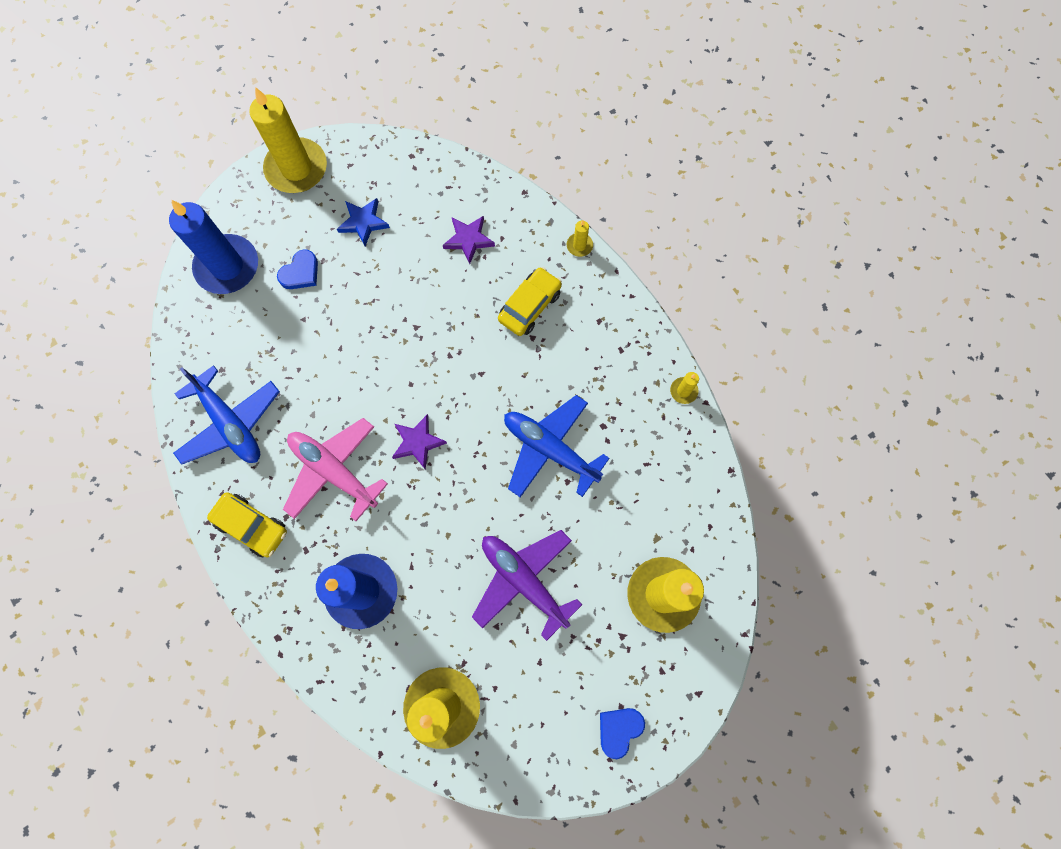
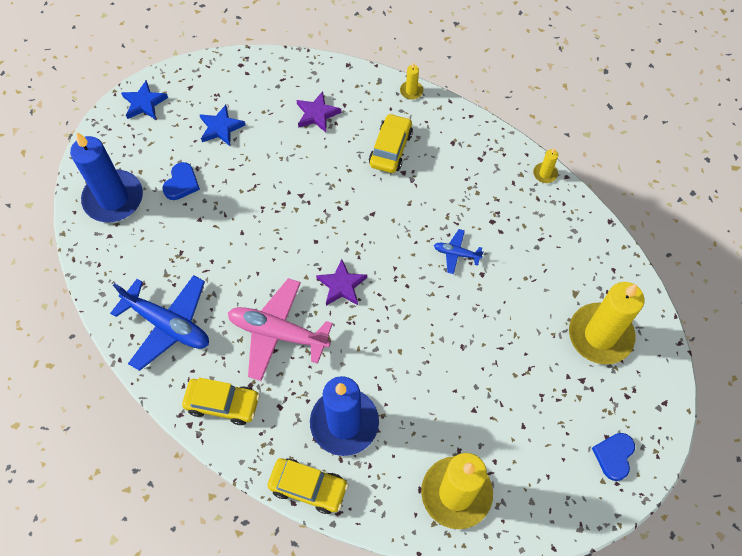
camera: 20 degrees left, 10 degrees down
(296, 168) = (144, 103): yellow candle -> blue star
(301, 644) = (308, 487): none -> yellow car
(524, 580) = (481, 365): purple plane -> none
(550, 449) = (456, 254): blue plane -> blue plane, size x0.48

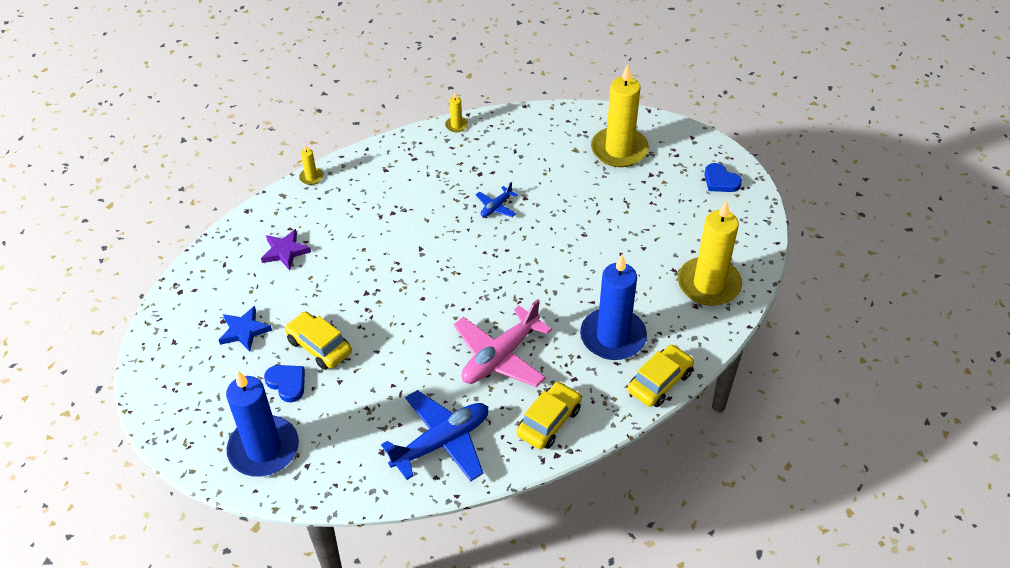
camera: 65 degrees left, 15 degrees down
(144, 103) = (163, 387): blue star -> none
(341, 285) = (479, 294): purple star -> none
(390, 149) = (362, 213): yellow car -> yellow car (319, 346)

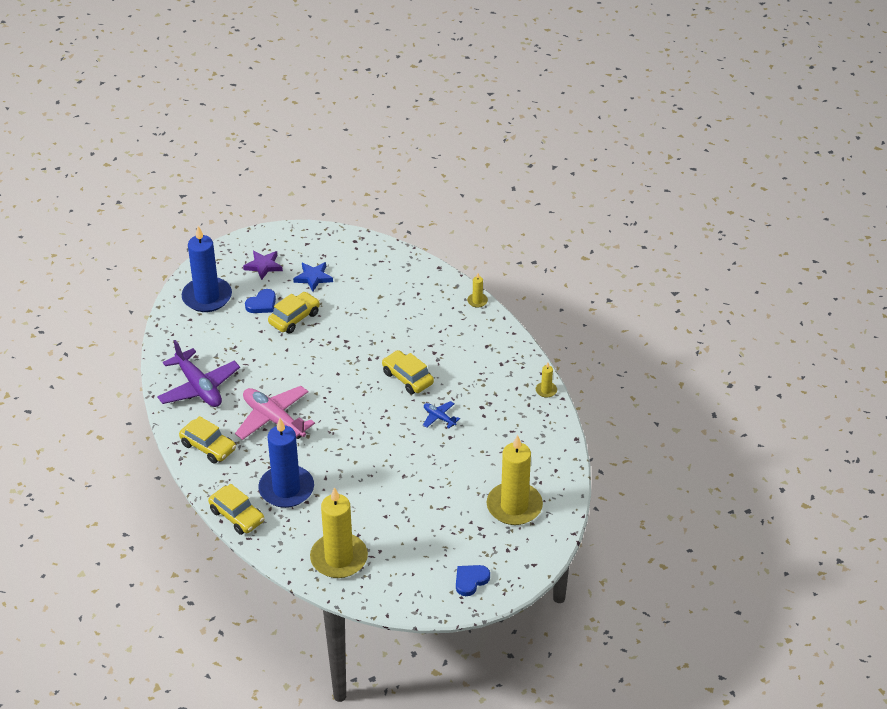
camera: 90 degrees right, 5 degrees down
(285, 251) = (392, 292): purple star -> purple star (263, 266)
(433, 234) = (407, 378): none -> yellow car
(441, 442) = (199, 387): blue plane -> purple plane

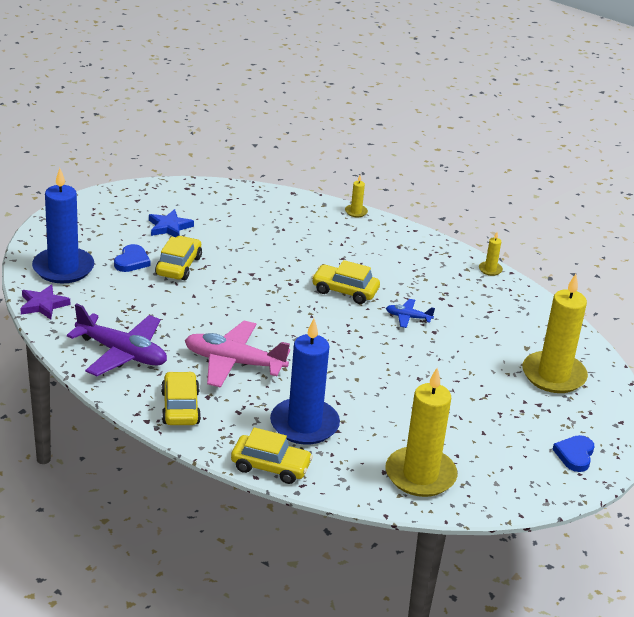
camera: 30 degrees left, 10 degrees down
(208, 447) = (180, 407): yellow car -> yellow car turned 105 degrees counterclockwise
(263, 266) = (105, 228): purple star -> purple star (43, 305)

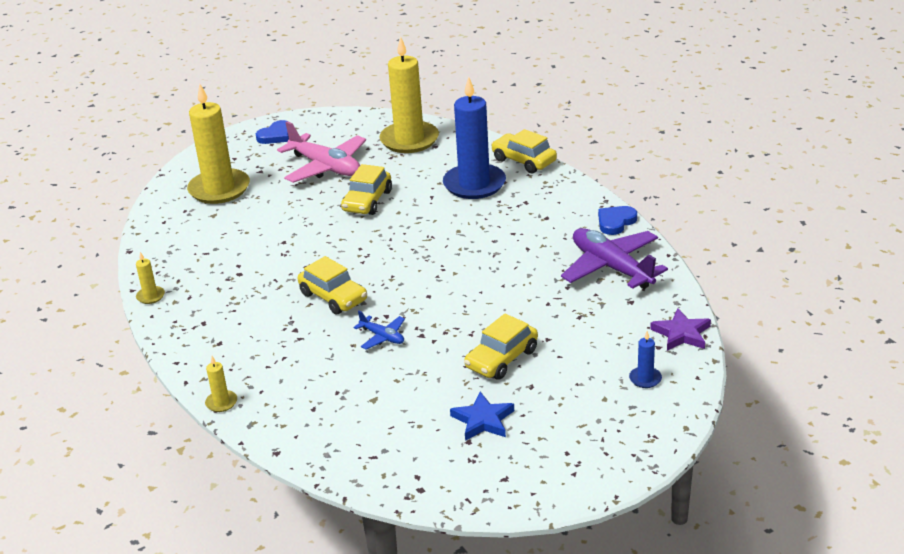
camera: 150 degrees left, 0 degrees up
(63, 268) = (645, 379): blue candle -> blue candle, size x0.41
(132, 261) = (556, 375): blue heart -> blue heart (615, 222)
(180, 407) = (576, 212): yellow car -> yellow car (367, 201)
(234, 362) = (503, 242): pink plane -> pink plane (325, 167)
(408, 317) = (295, 259): blue plane -> blue plane (382, 337)

